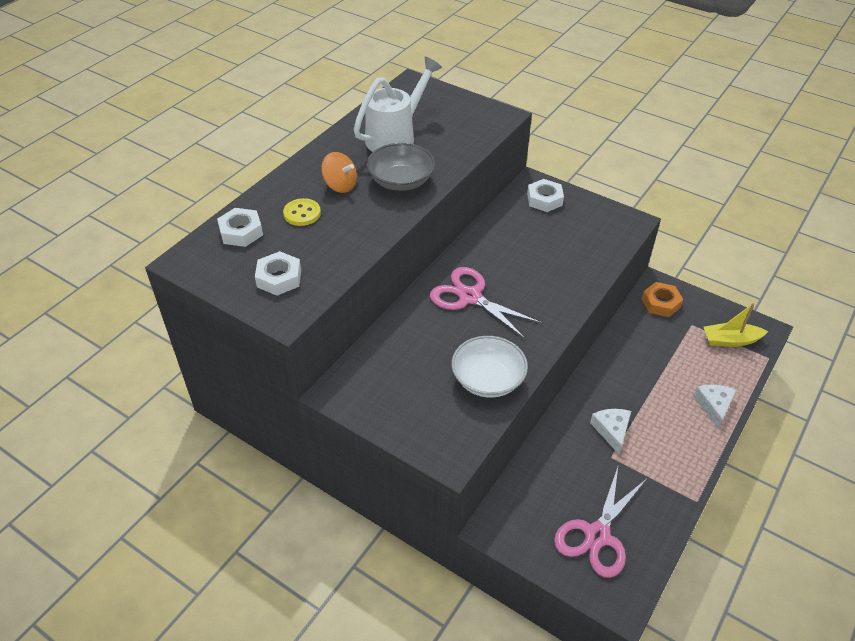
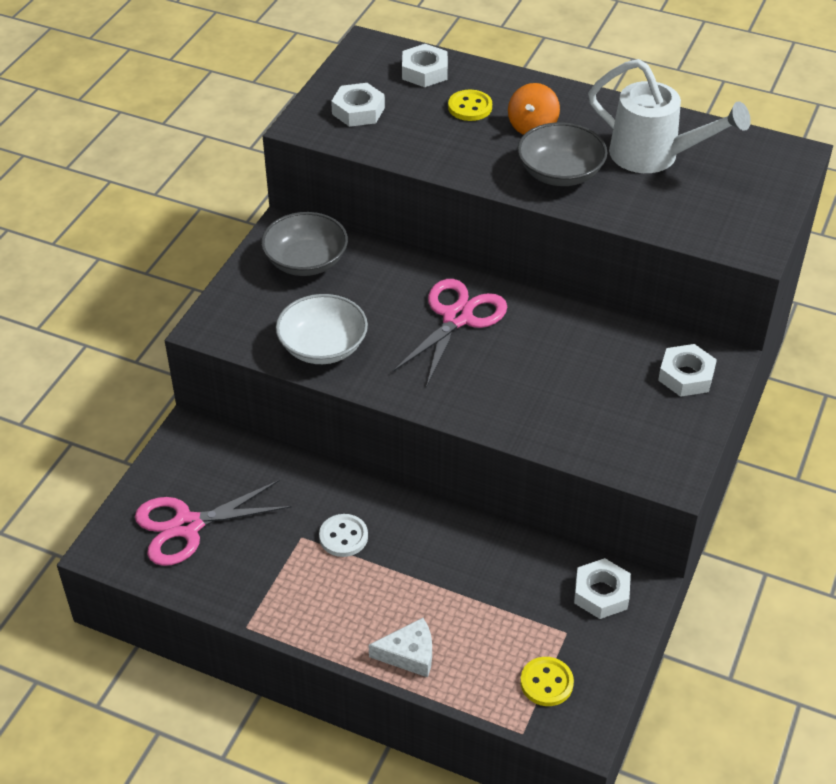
camera: 80 degrees right, 0 degrees up
(381, 380) = (306, 261): none -> grey bowl
(597, 535) = (187, 526): pink scissors -> pink scissors turned 45 degrees counterclockwise
(611, 430) = (343, 537): white cheese -> white button
(661, 303) = (601, 593): orange nut -> white nut
(730, 340) = (546, 683): yellow boat -> yellow button

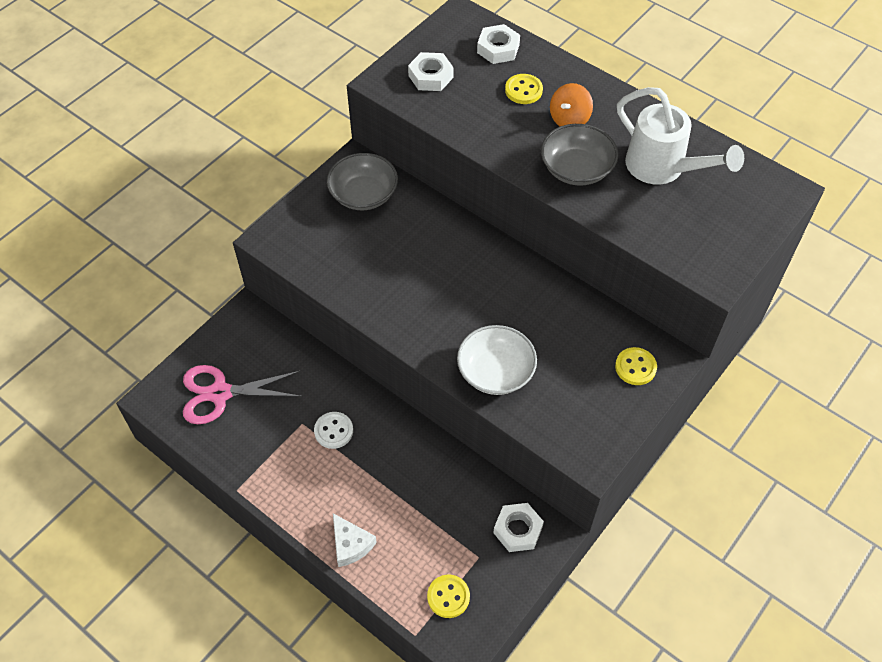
camera: 15 degrees right, 10 degrees up
(323, 347) = (351, 275): white bowl -> white bowl (495, 372)
(409, 654) = (351, 544): white cheese -> white cheese turned 45 degrees clockwise
(457, 318) = (466, 272): pink scissors -> none
(686, 376) = (635, 367): white nut -> yellow button

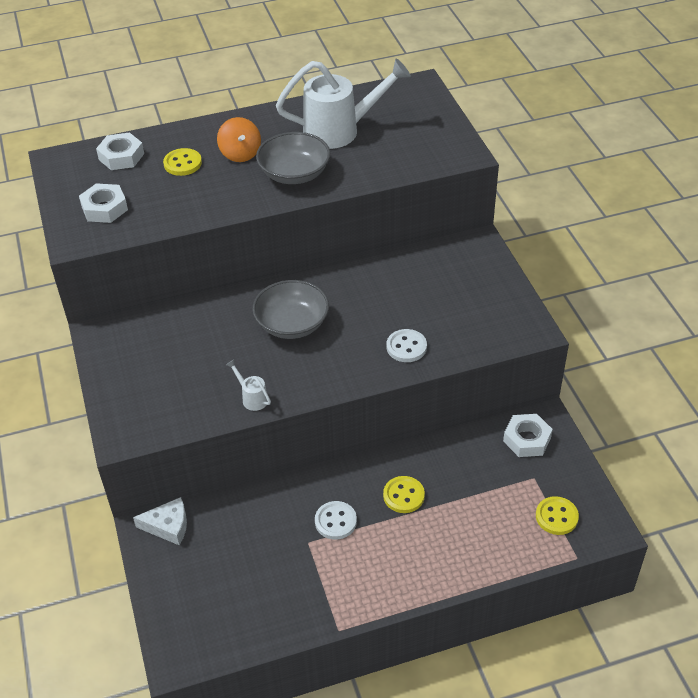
camera: 55 degrees left, 10 degrees down
(220, 393) = (220, 595): pink scissors -> none
(351, 544) = (460, 563): white cheese -> white cheese (168, 526)
(361, 296) = (252, 398): none -> white watering can
(363, 194) = (142, 345): grey bowl -> grey bowl (292, 324)
(495, 372) = (406, 347): white bowl -> white button
(635, 367) = (469, 265): yellow button -> yellow button (403, 495)

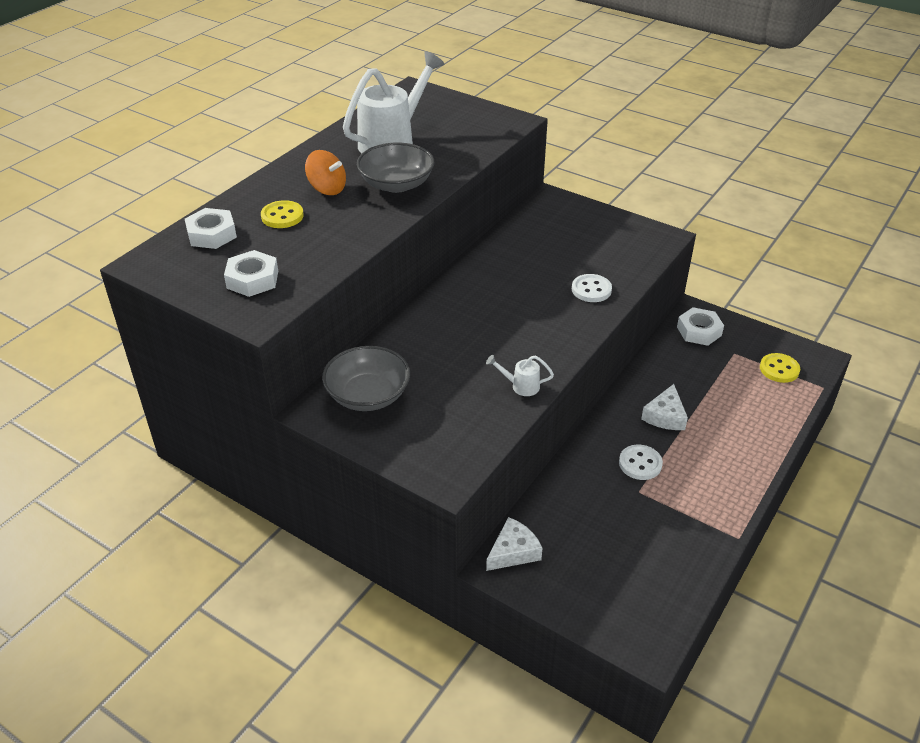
camera: 40 degrees left, 5 degrees down
(292, 324) = (481, 317): grey bowl -> grey bowl (368, 395)
(403, 495) = (665, 416): yellow button -> white cheese

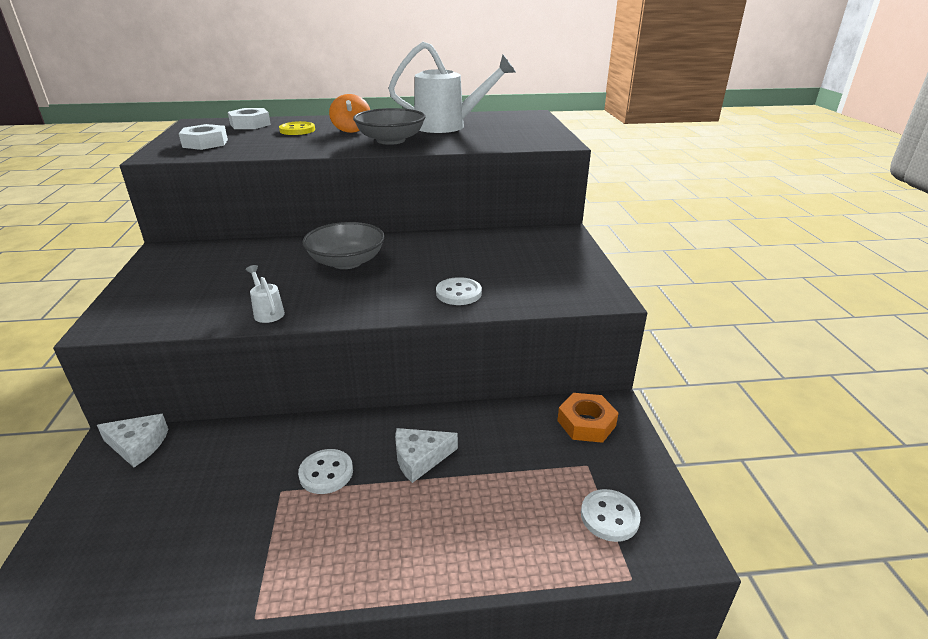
camera: 50 degrees right, 10 degrees down
(368, 395) = (197, 260): grey bowl -> grey bowl (346, 262)
(699, 331) = (586, 423): white nut -> orange nut
(779, 369) = (609, 517): yellow button -> white button

